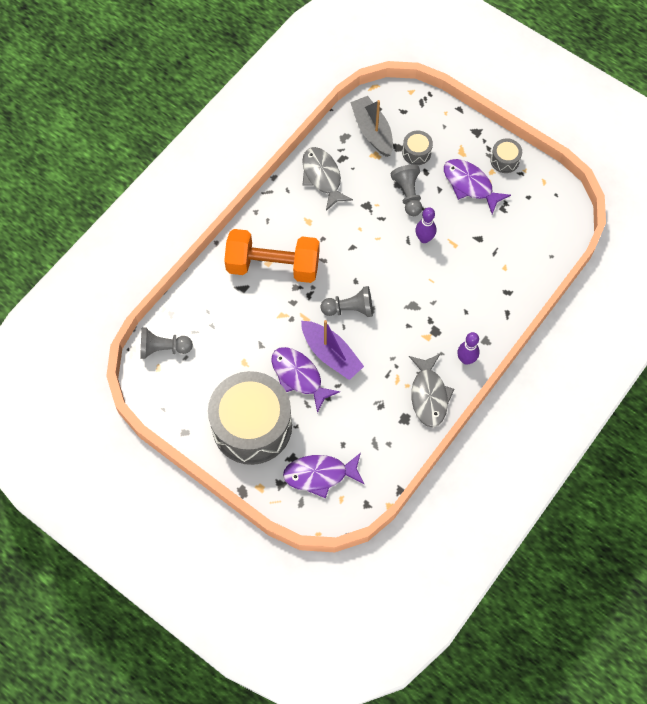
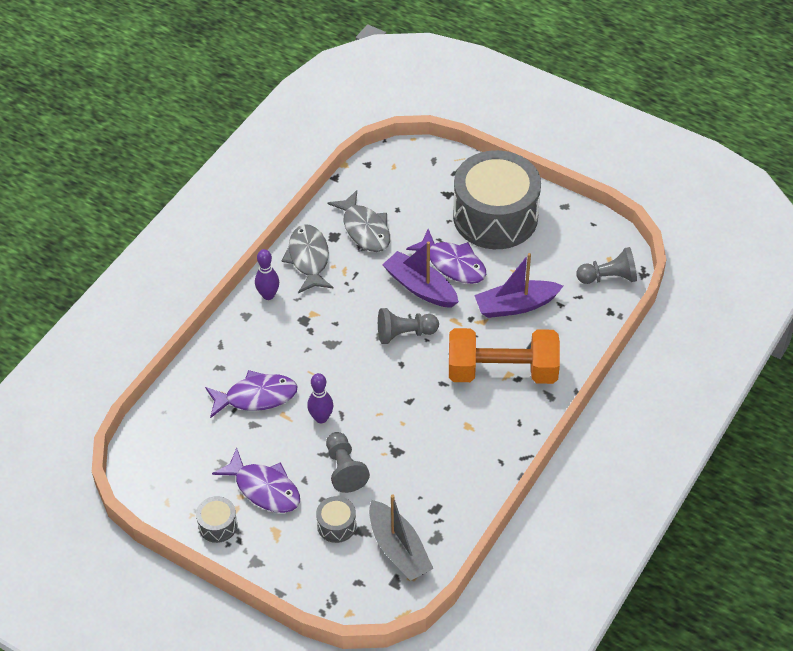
camera: 175 degrees right, 15 degrees down
(250, 327) = (516, 305): none -> purple boat
(320, 475) = (418, 183): purple fish -> purple fish (256, 397)
(322, 177) = (458, 481): grey fish -> grey fish (365, 229)

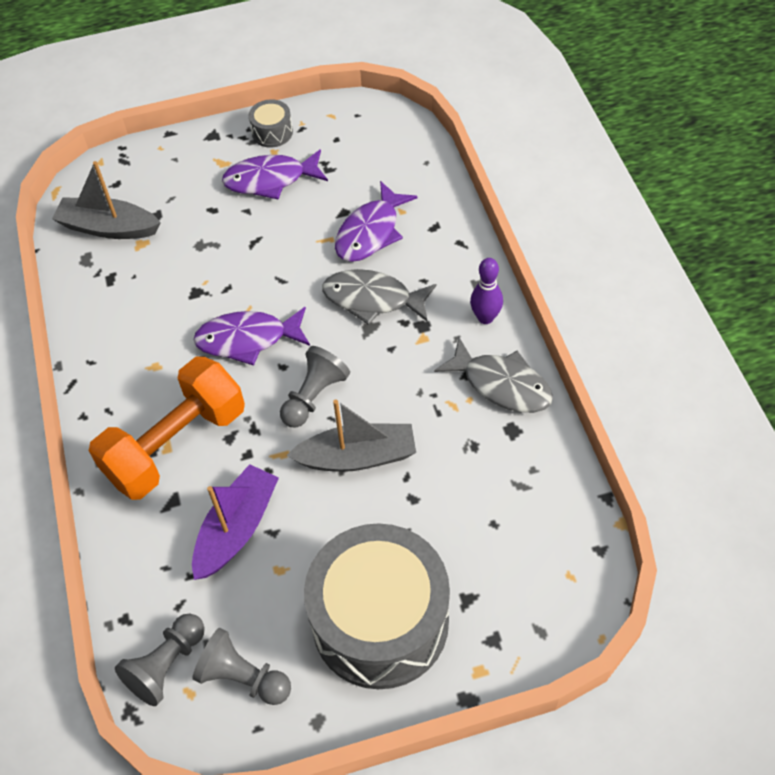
camera: 135 degrees right, 5 degrees up
(321, 418) = (294, 263): purple bowling pin -> none
(336, 525) = (179, 203): grey drum -> none
(344, 469) = (223, 243): grey pawn -> grey pawn (243, 677)
(365, 229) = (494, 467): grey fish -> grey fish (372, 299)
(420, 287) = (357, 457): purple boat -> grey boat
(453, 264) = (356, 515): purple fish -> purple fish (248, 339)

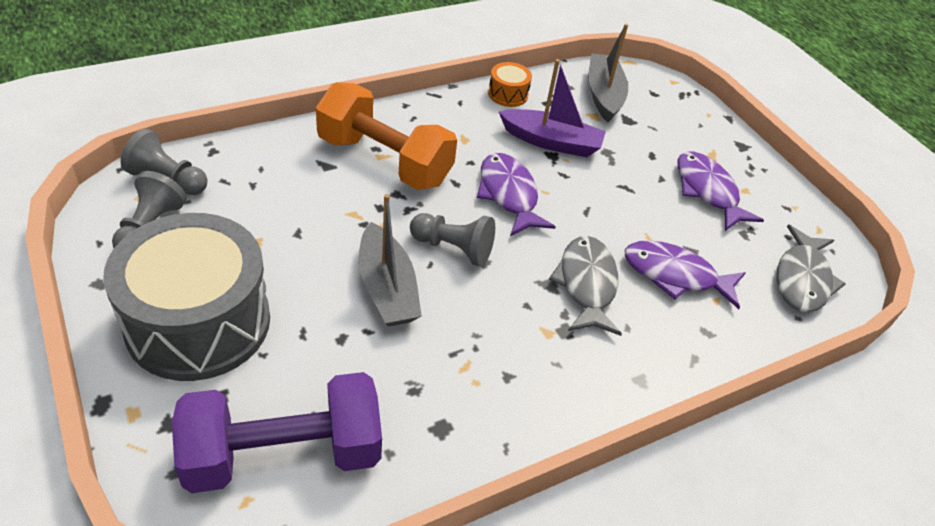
camera: 70 degrees right, 10 degrees down
(87, 314) = (508, 94): none -> orange drum
(237, 528) = (300, 208): purple boat -> purple boat (551, 142)
(272, 132) = (769, 186): grey drum -> none
(485, 317) = (594, 391): purple bowling pin -> none
(501, 384) = (503, 413): grey fish -> grey fish (802, 279)
(529, 547) = (284, 454): none -> purple dumbbell

